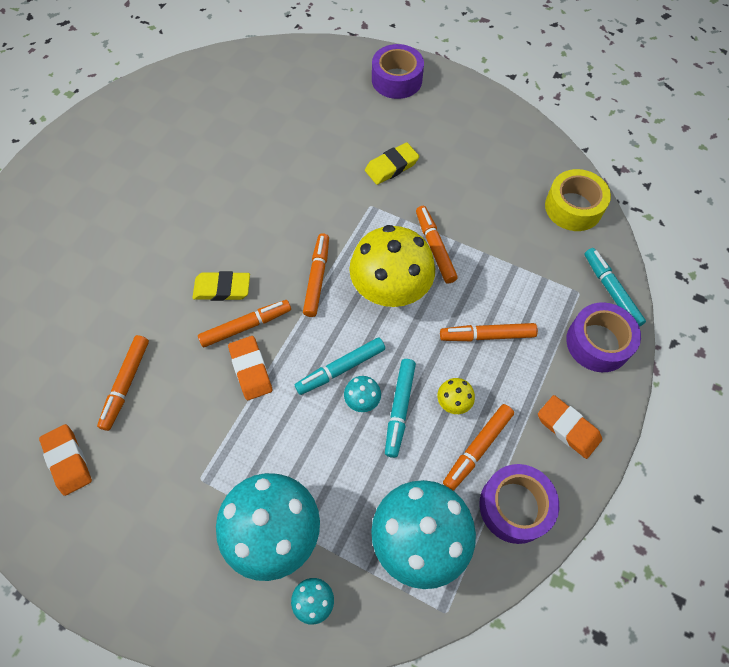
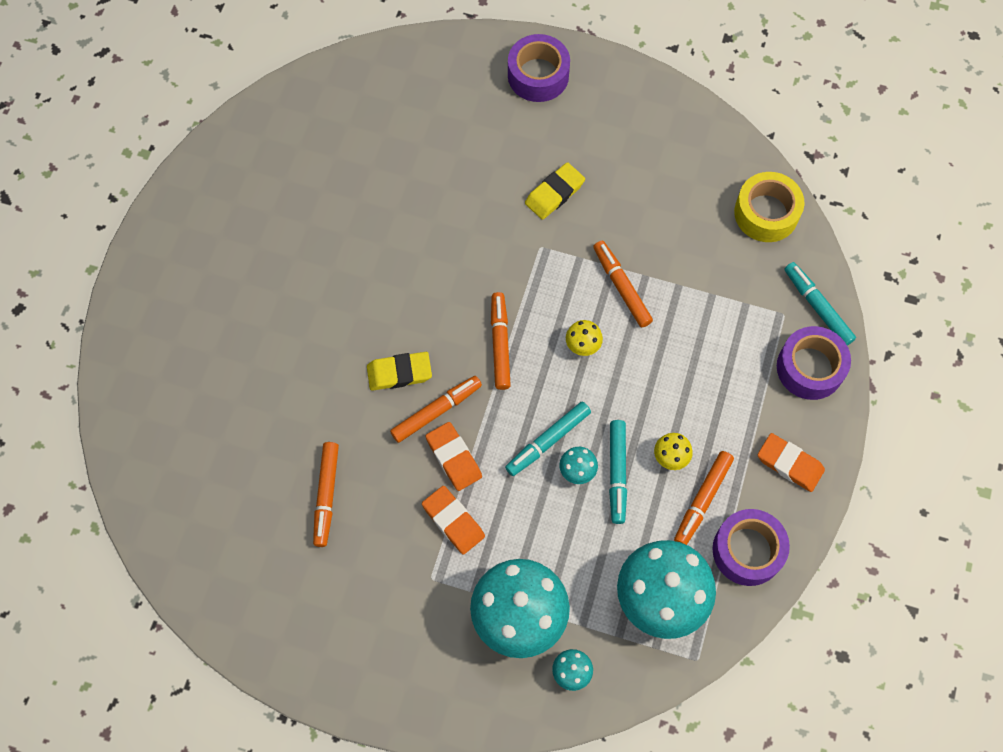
camera: 10 degrees left, 5 degrees up
(68, 461) = (291, 584): orange eraser -> orange eraser (453, 521)
(390, 291) = (583, 345): yellow mushroom -> yellow mushroom, size x0.41
(487, 335) = (694, 379): orange marker -> none

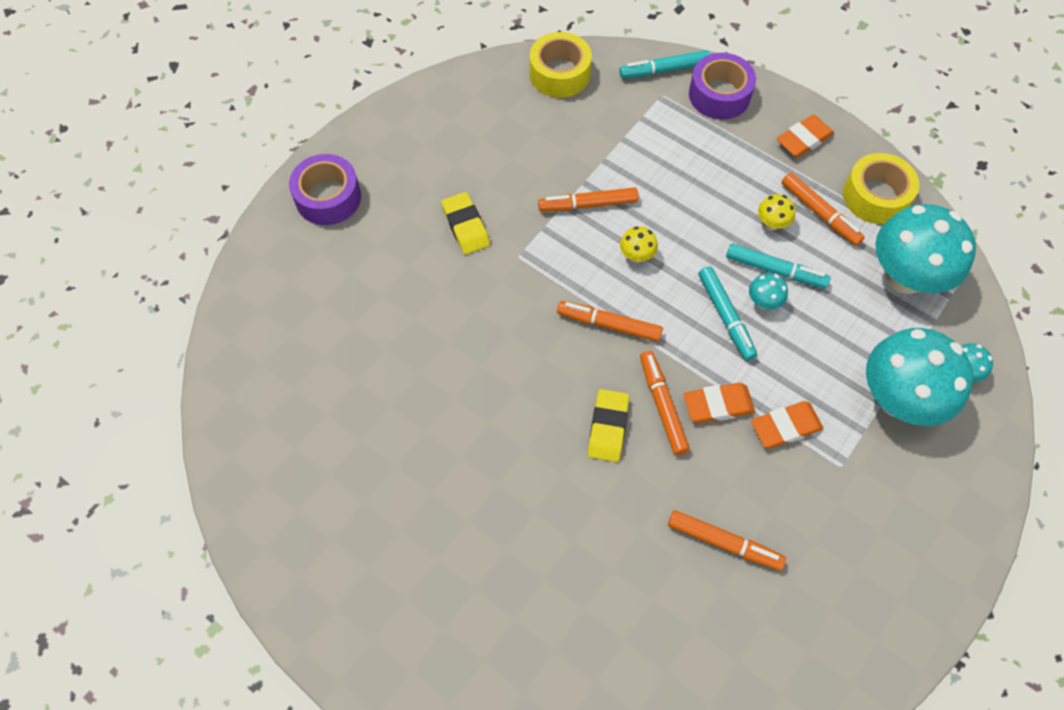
camera: 70 degrees left, 5 degrees down
(747, 550) = (875, 196): purple tape -> yellow tape

